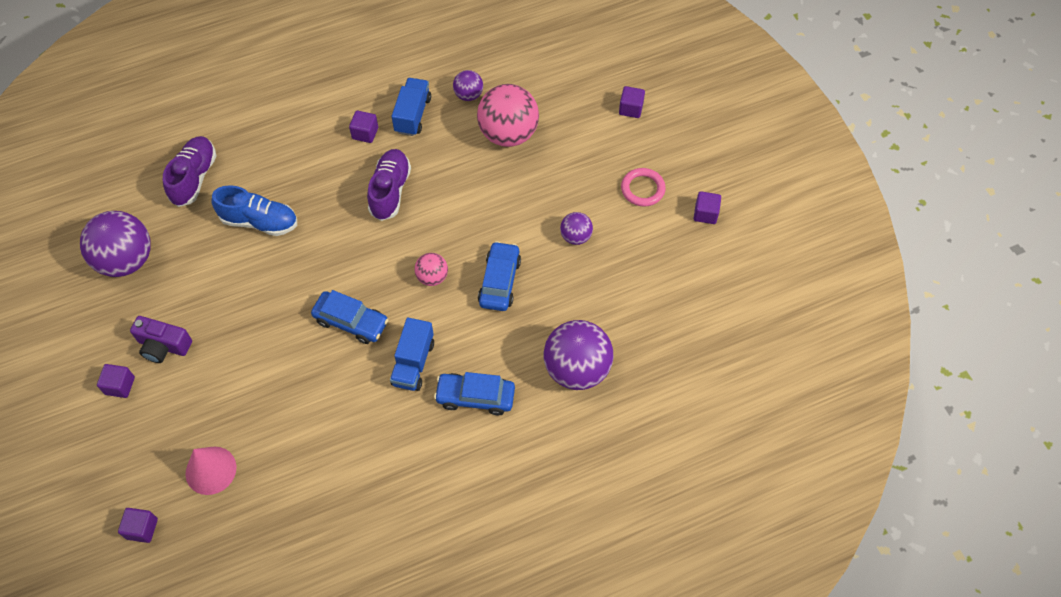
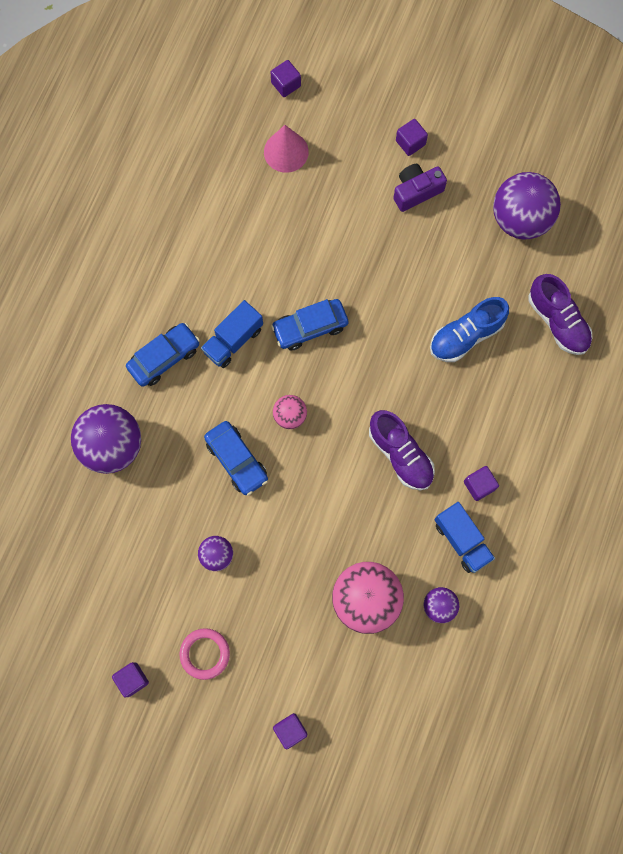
camera: 135 degrees right, 15 degrees up
(413, 363) = (233, 340): blue truck -> blue truck turned 105 degrees counterclockwise

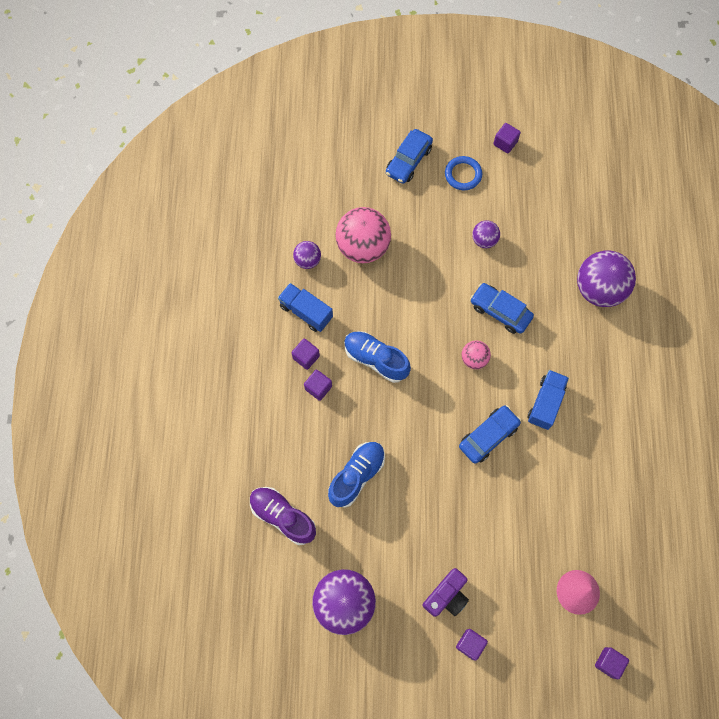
camera: 160 degrees right, 5 degrees down
(164, 357) = (593, 369): blue car -> blue car (408, 161)
(205, 654) = (463, 174): pink ring -> blue ring
(290, 730) = (383, 148): purple cube -> purple cube (318, 388)
(400, 454) = (376, 359): purple shoe -> blue shoe

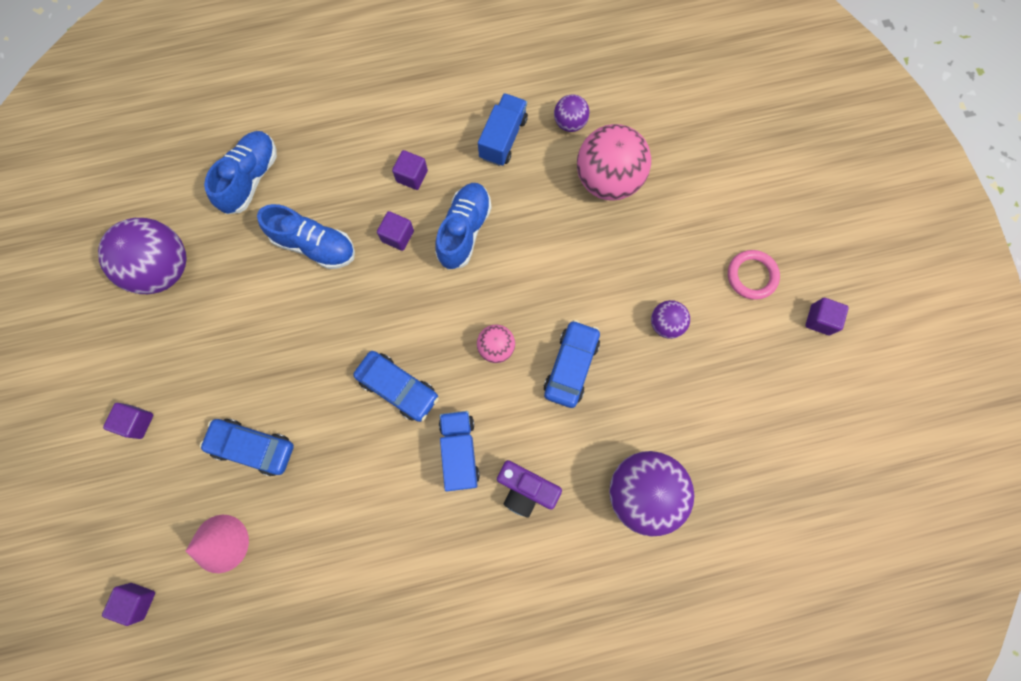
camera: 75 degrees right, 5 degrees up
(283, 517) = (250, 179): purple shoe -> blue shoe
(306, 357) = (446, 153): purple cube -> purple cube (398, 236)
(408, 161) = (746, 204): blue car -> blue car (253, 447)
(446, 596) = (190, 381): purple camera -> purple camera (526, 489)
(463, 174) = (751, 276): blue ring -> pink ring
(545, 403) = (459, 451): blue truck -> blue truck turned 105 degrees counterclockwise

